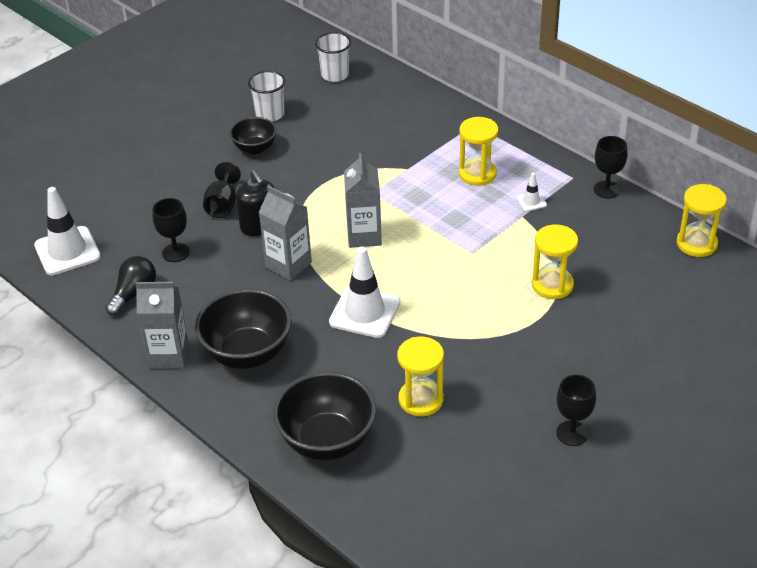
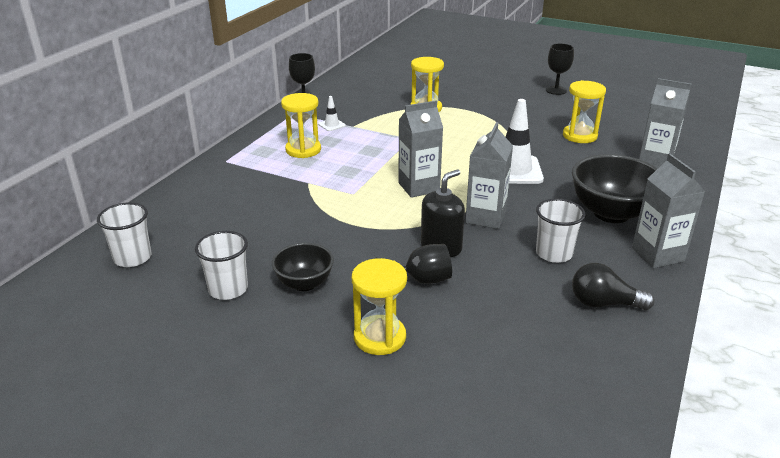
camera: 110 degrees left, 10 degrees down
(67, 251) = (584, 387): white traffic cone -> none
(176, 252) = (520, 292): black goblet -> none
(211, 289) = (554, 253): none -> white cup
(327, 441) = (655, 161): black bowl -> grey carton
(696, 244) = (352, 72): yellow hourglass -> yellow hourglass (379, 337)

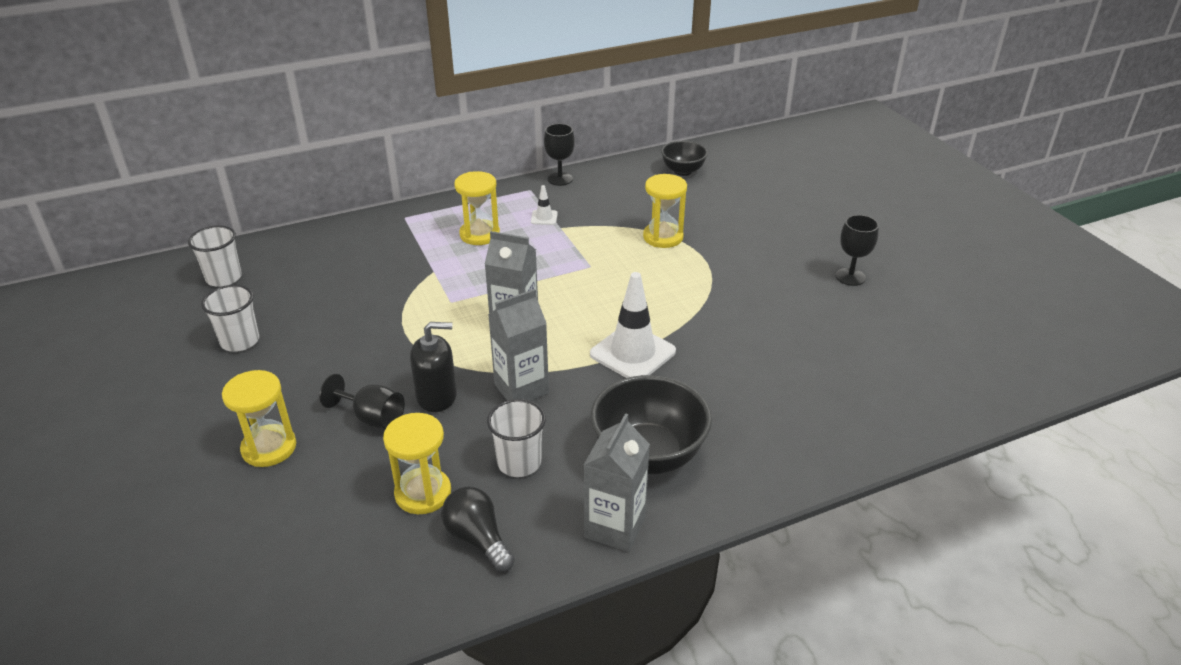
camera: 40 degrees right, 5 degrees up
(304, 283) = (291, 367): black bowl -> black bowl (683, 171)
(579, 136) = (775, 348): yellow hourglass -> yellow hourglass (423, 493)
(655, 161) = (810, 425): grey carton -> none

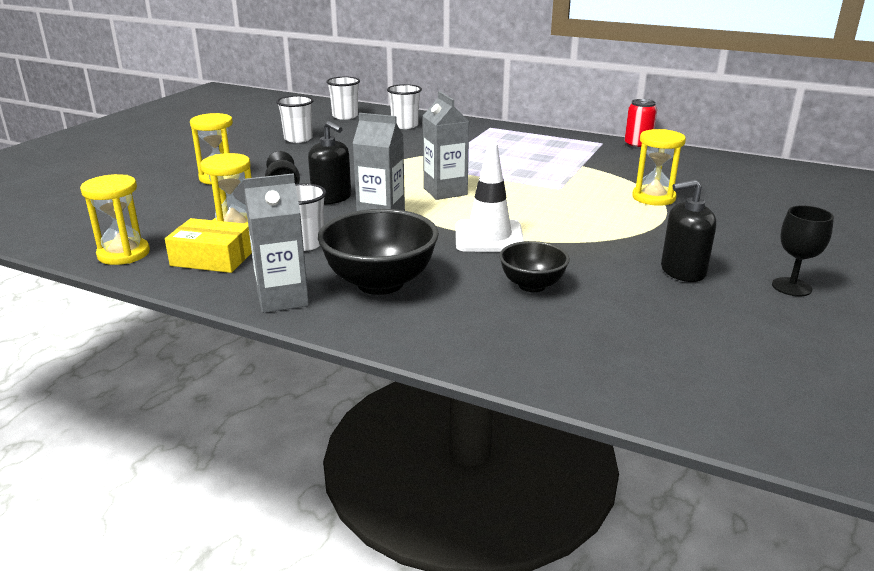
camera: 50 degrees right, 10 degrees down
(318, 258) = (405, 125): none -> white cup
(478, 539) = (212, 258): black light bulb -> yellow box
(479, 234) = (518, 149): yellow hourglass -> yellow hourglass (123, 254)
(544, 217) = (581, 157): white traffic cone -> none
(560, 179) = (637, 145): black goblet -> red can
(683, 171) = (758, 174): black bowl -> black bowl (532, 285)
(786, 302) = (682, 271): none -> black soap dispenser

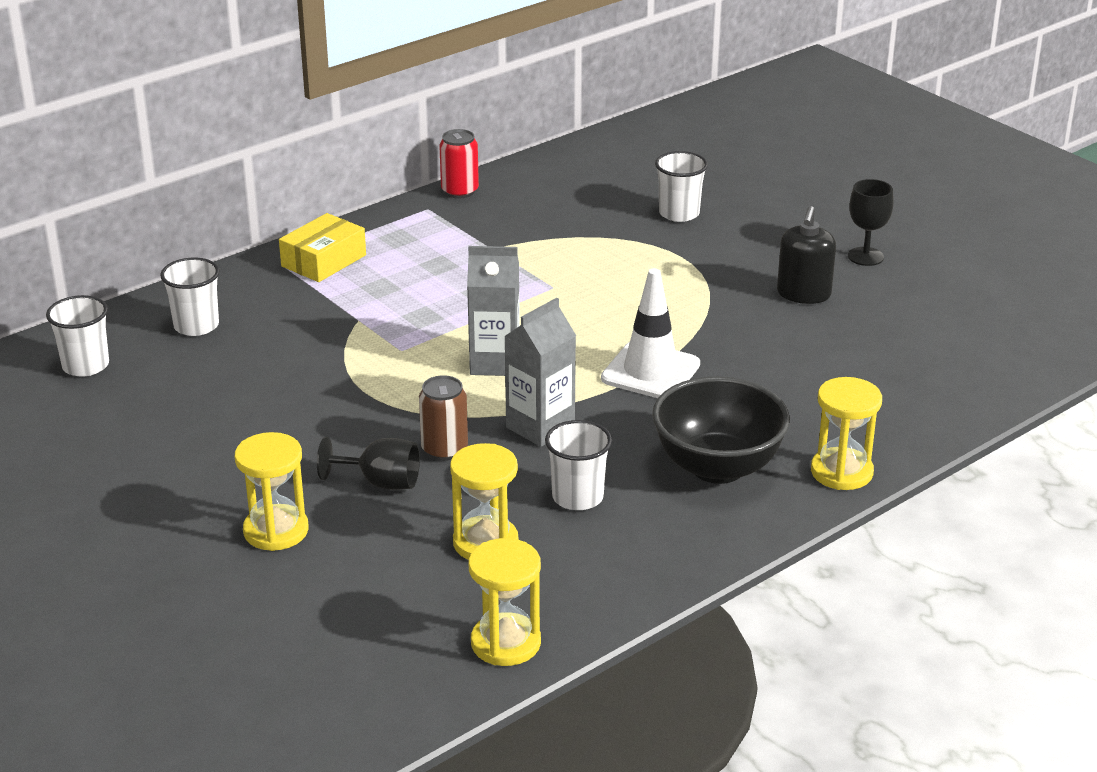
camera: 65 degrees left, 5 degrees up
(212, 258) = (571, 572): yellow box -> yellow box (323, 261)
(282, 298) = (713, 537): grey carton -> none
(298, 139) = (159, 431): white cup -> white cup (679, 213)
(332, 198) = (444, 449): black soap dispenser -> brown can
(532, 285) = (780, 381): black bowl -> none
(653, 198) = (625, 242): yellow hourglass -> yellow hourglass (841, 472)

